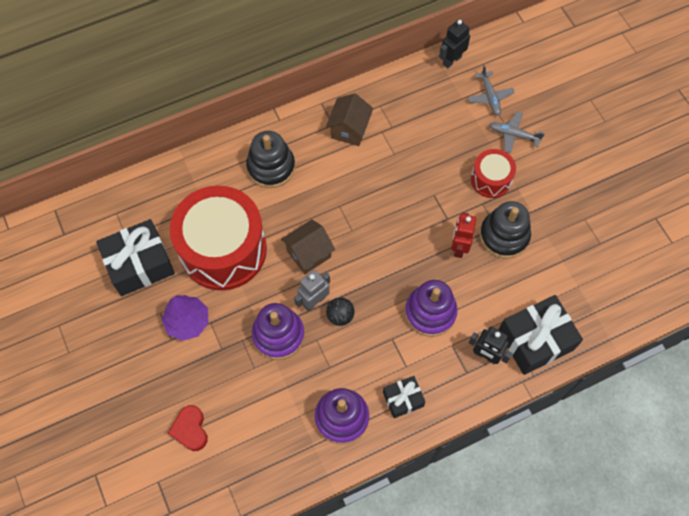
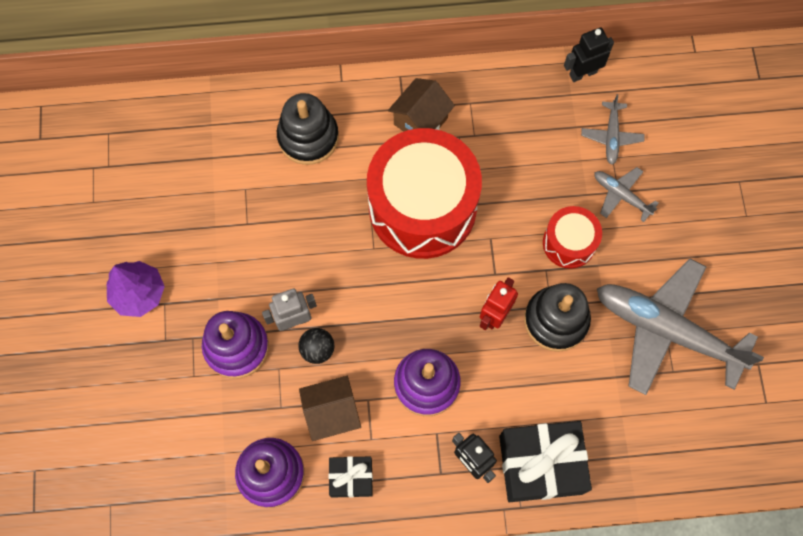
camera: 20 degrees right, 5 degrees up
(140, 264) = (111, 205): black gift -> none
(190, 429) = (93, 423): red heart -> none
(223, 249) = (213, 220): red drum -> red drum (422, 207)
(309, 254) = (310, 260): brown house -> brown house (332, 413)
(584, 216) = (667, 330): none -> grey plane

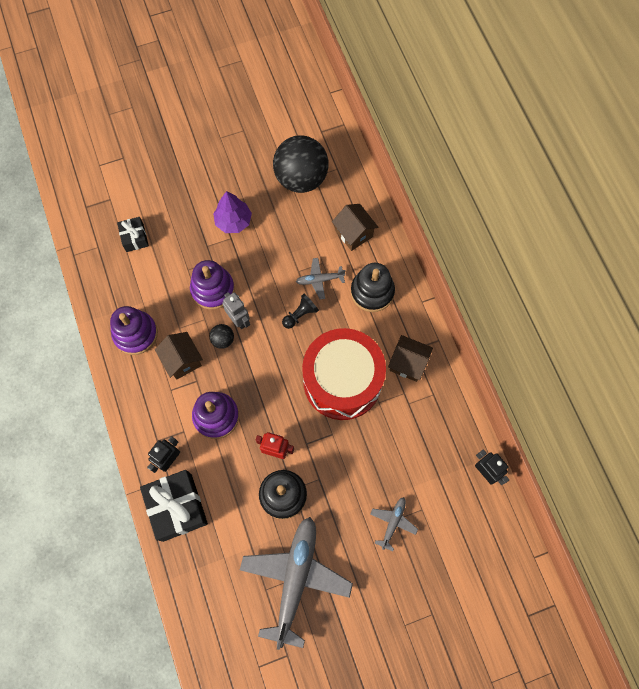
camera: 75 degrees right, 0 degrees up
(105, 184) = (301, 178): none -> black ball
(215, 137) = (354, 233): none -> brown house
(312, 237) = (300, 315): none -> black pawn
(351, 478) = (142, 384): black gift -> black gift (134, 238)
(569, 243) = (344, 491): red drum -> none
(611, 136) = (439, 505): grey plane -> grey plane (320, 280)

